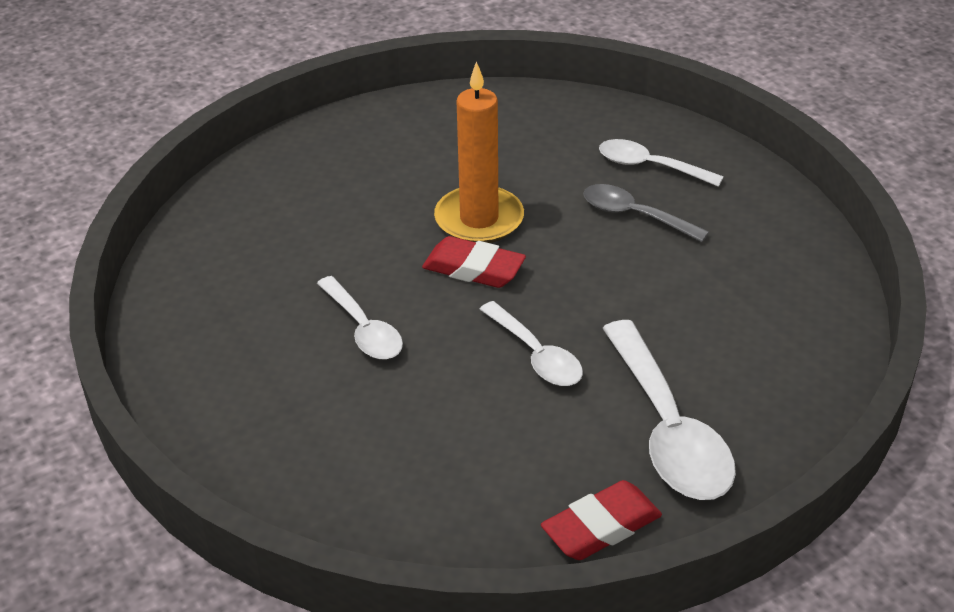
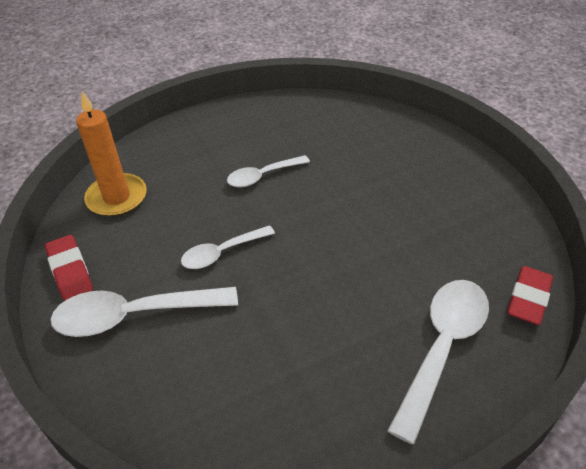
camera: 95 degrees right, 5 degrees up
(473, 269) = (313, 226): red eraser -> red eraser (528, 299)
(479, 219) = (368, 232): orange candle -> orange candle (117, 198)
(635, 215) = (371, 327): grey spoon -> none
(650, 166) = (442, 348): white spoon -> white spoon, size x1.66

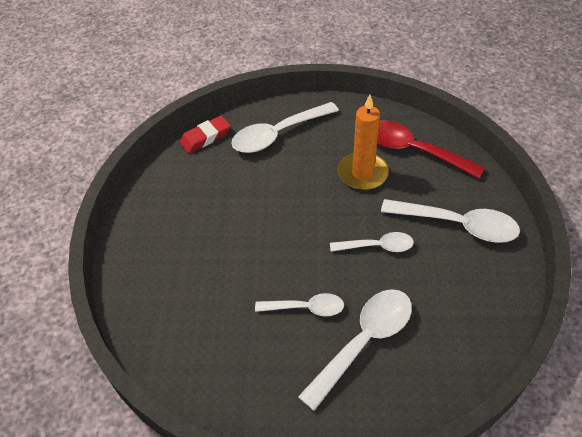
camera: 150 degrees left, 5 degrees up
(70, 271) = (503, 281): red eraser -> none
(117, 198) = (451, 345): orange candle -> orange candle (362, 173)
(197, 172) = (364, 342): none -> white spoon
(230, 410) = (413, 150): none -> red spoon

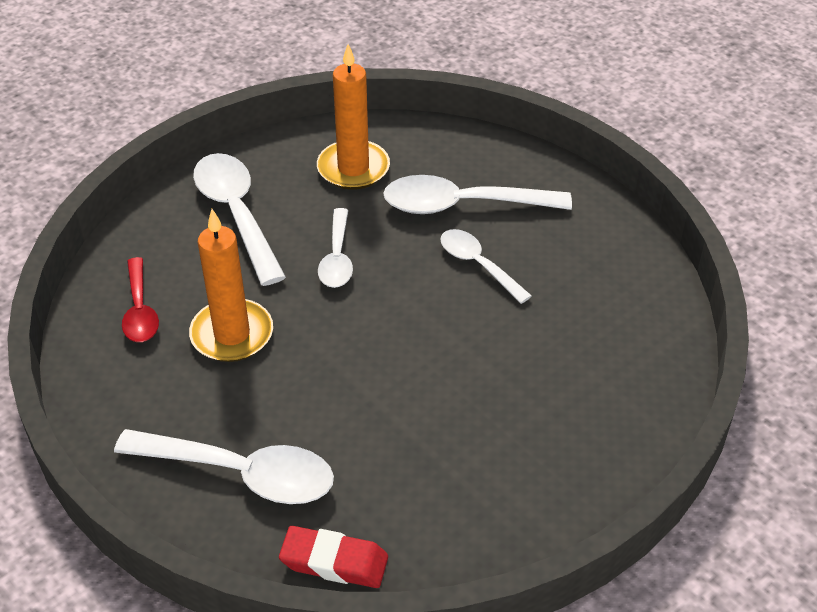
camera: 135 degrees left, 5 degrees down
(377, 246) = (337, 258): white spoon -> white spoon turned 135 degrees counterclockwise
(413, 150) = (140, 310): red spoon -> red spoon, size x0.60
(454, 308) = (353, 168): none -> orange candle

